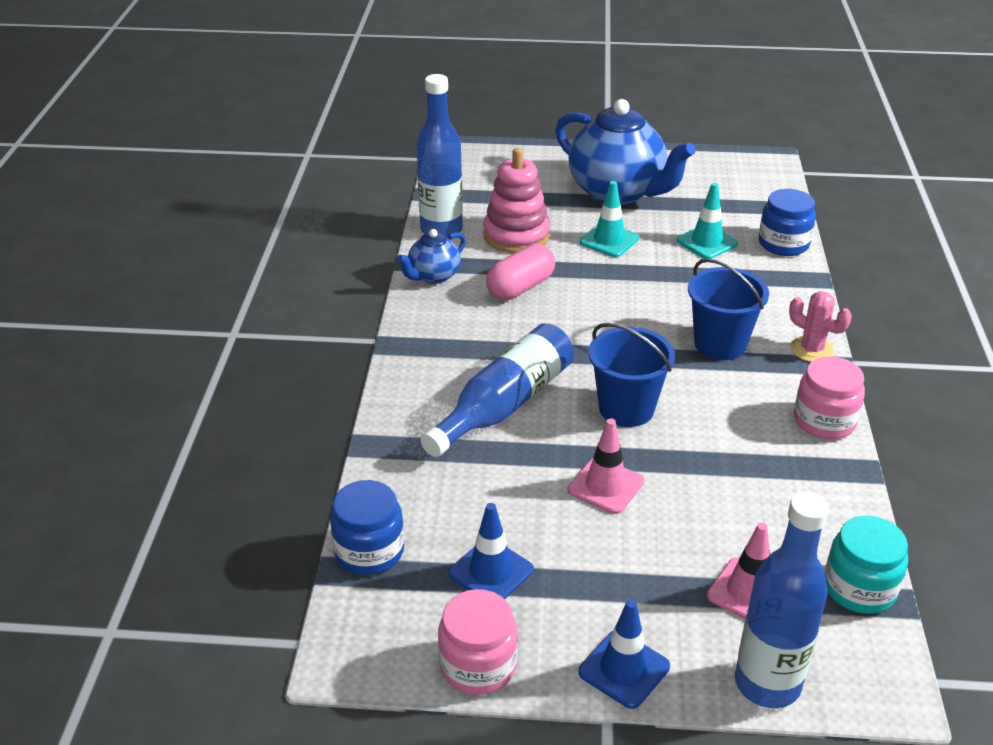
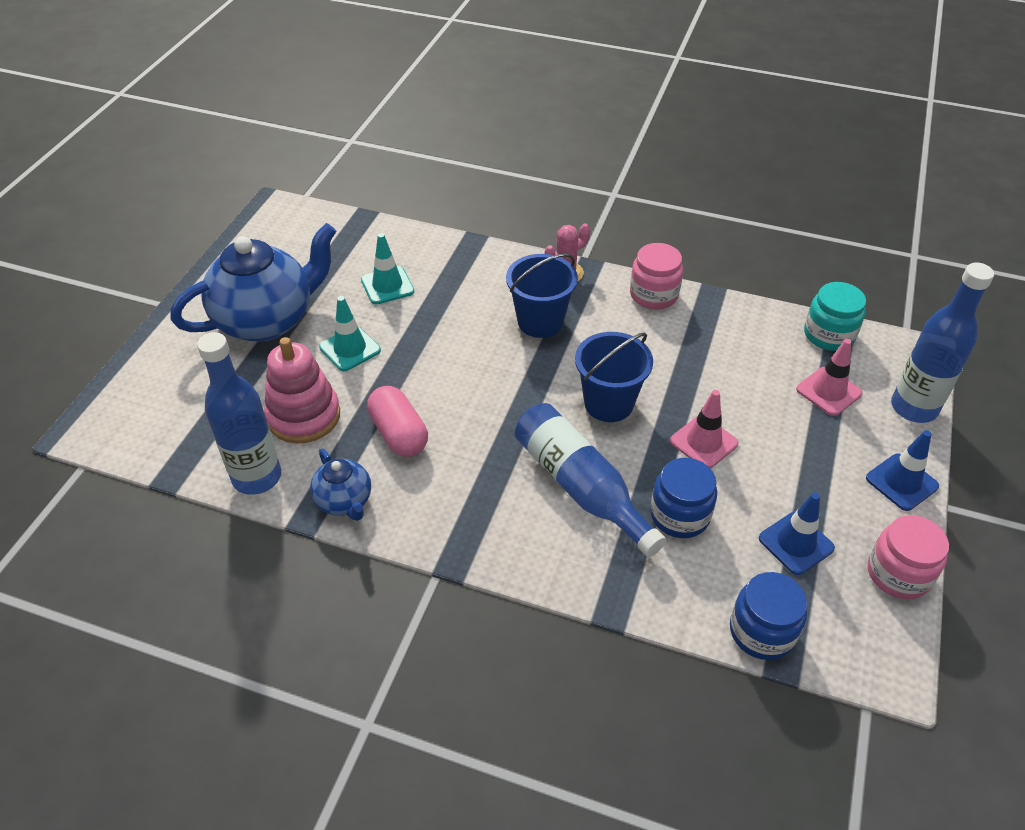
camera: 75 degrees left, 10 degrees up
(783, 244) = (414, 242): blue jar -> blue jar (679, 515)

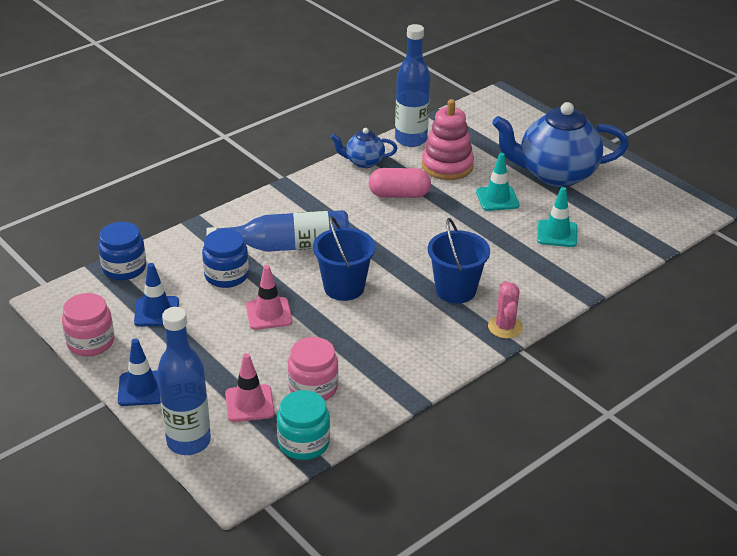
camera: 120 degrees right, 10 degrees down
(267, 320) = (556, 174): blue teapot -> blue teapot turned 90 degrees clockwise
(653, 294) = (438, 364): pink jar -> pink jar (313, 387)

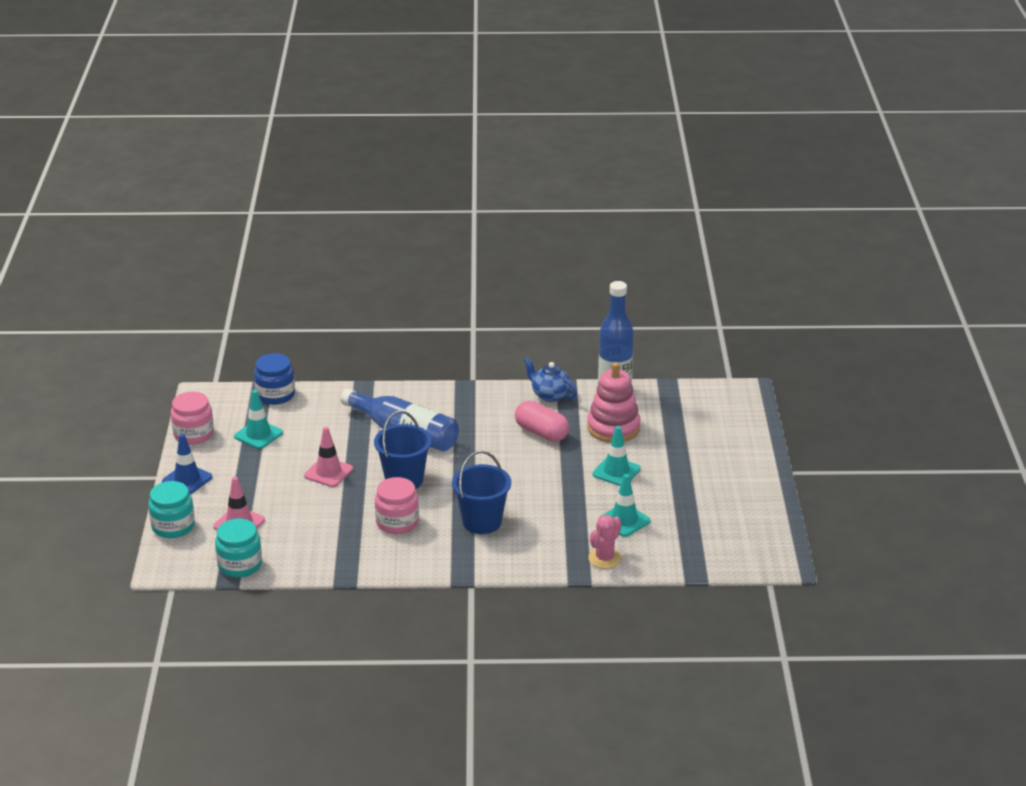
camera: 40 degrees right, 5 degrees down
(156, 312) = (258, 435): blue traffic cone -> turquoise traffic cone
(188, 441) = (173, 526): blue bottle -> turquoise jar
(226, 275) = (335, 432): blue jar -> none
(313, 387) = (292, 535): pink jar -> pink jar (397, 522)
(505, 327) = (480, 565): pink cactus -> pink cactus (604, 558)
(556, 174) = (696, 475): blue teapot -> none

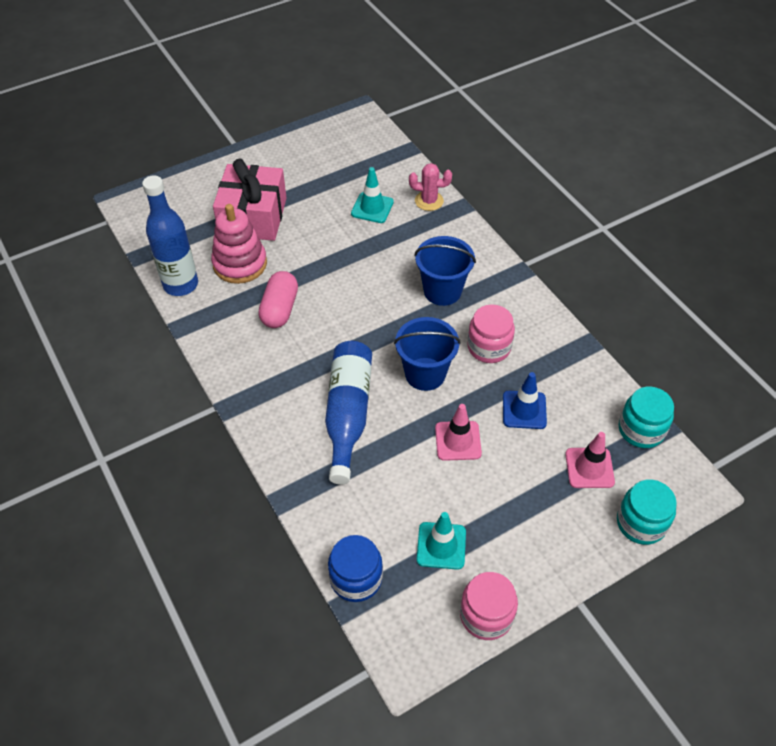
camera: 120 degrees left, 20 degrees up
(187, 479) = (564, 563): blue traffic cone -> blue traffic cone (524, 410)
(550, 395) = (210, 330): blue teapot -> none
(616, 471) = (307, 237): turquoise traffic cone -> none
(669, 451) = (253, 217): none -> pink gift

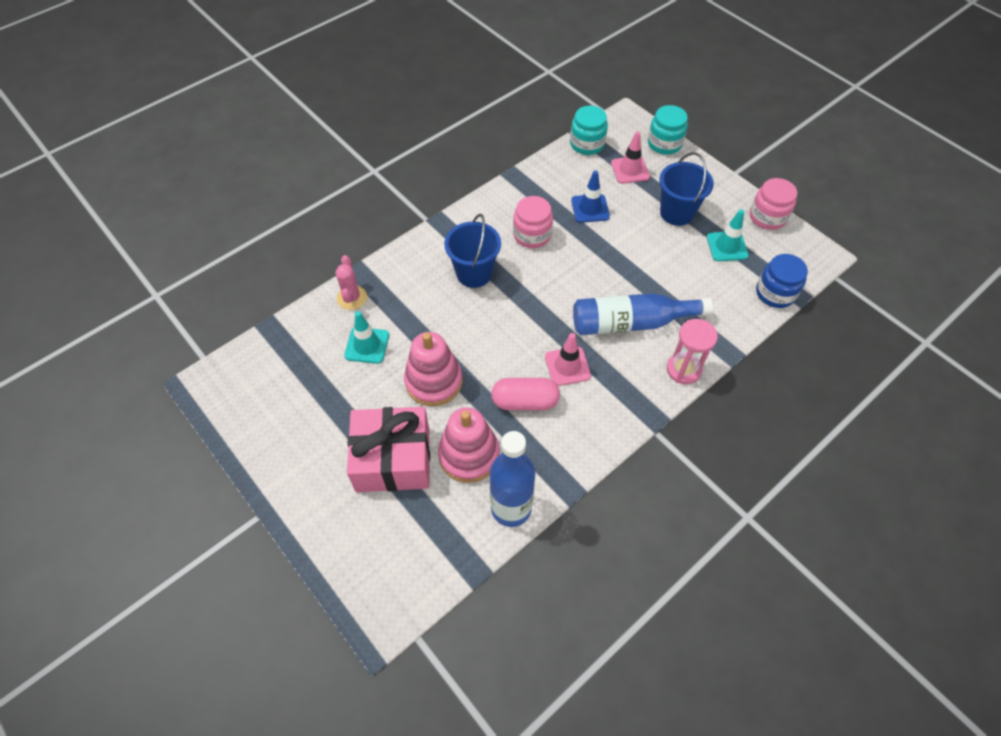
camera: 100 degrees left, 5 degrees up
(276, 447) = (683, 369): none -> pink hourglass
(321, 248) = (434, 381): none -> pink stacking toy
(425, 374) = (572, 274): blue bucket -> blue bucket (676, 213)
(458, 441) = (632, 246): pink traffic cone -> pink traffic cone (567, 366)

